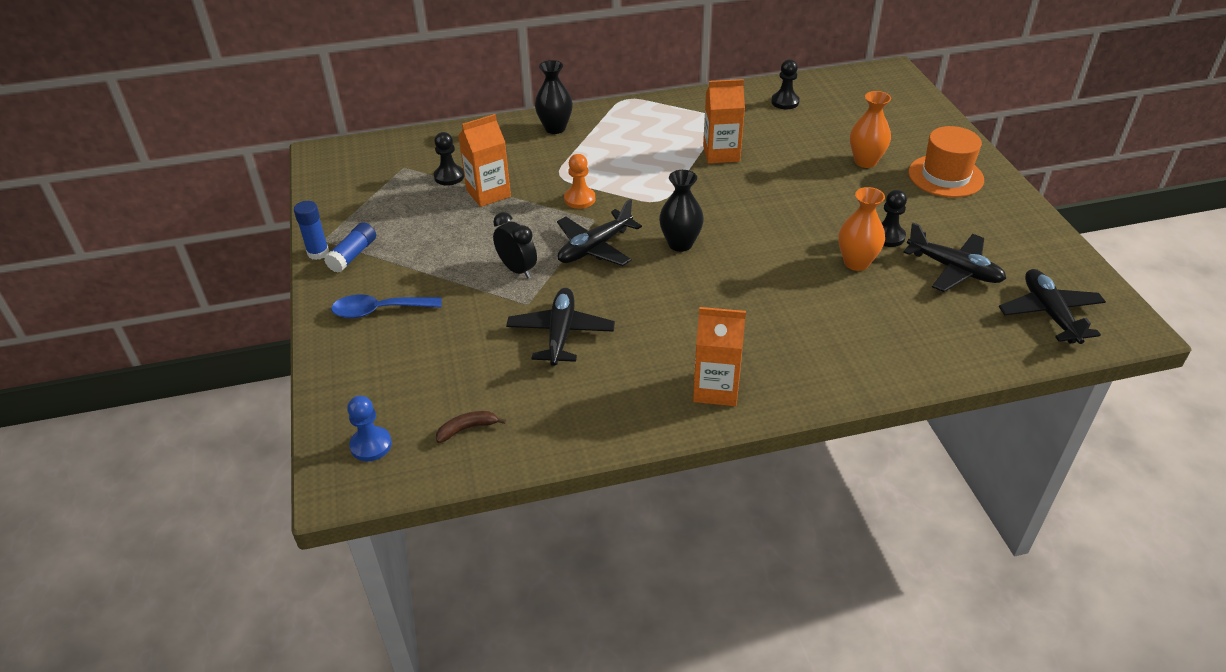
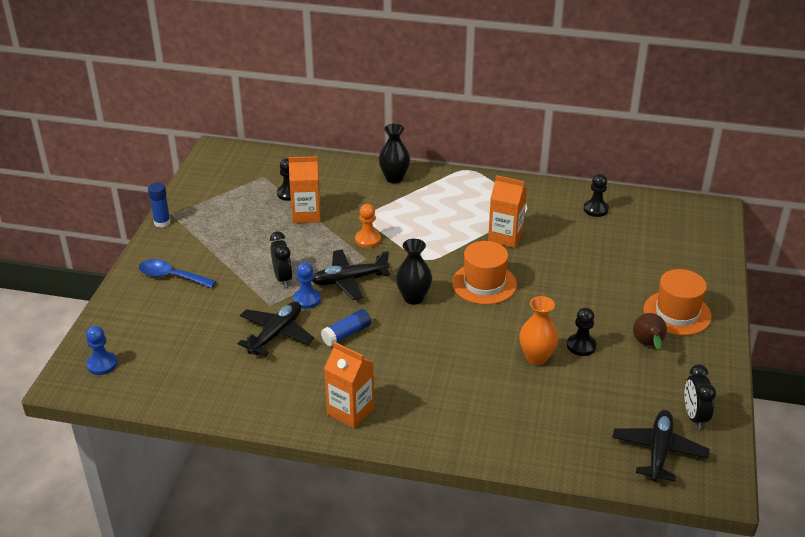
camera: 25 degrees right, 5 degrees down
(353, 255) = (183, 231): blue glue stick -> blue glue stick (346, 334)
(467, 428) = (167, 376): brown banana -> none
(564, 284) = (307, 299): none -> blue pawn
(740, 206) = (484, 283): none -> orange hat
(865, 161) = (618, 279): orange vase -> none
(947, 215) = (648, 345): none -> brown pear
(954, 269) = (612, 389): black plane -> none
(1049, 268) = (694, 416): none -> black clock

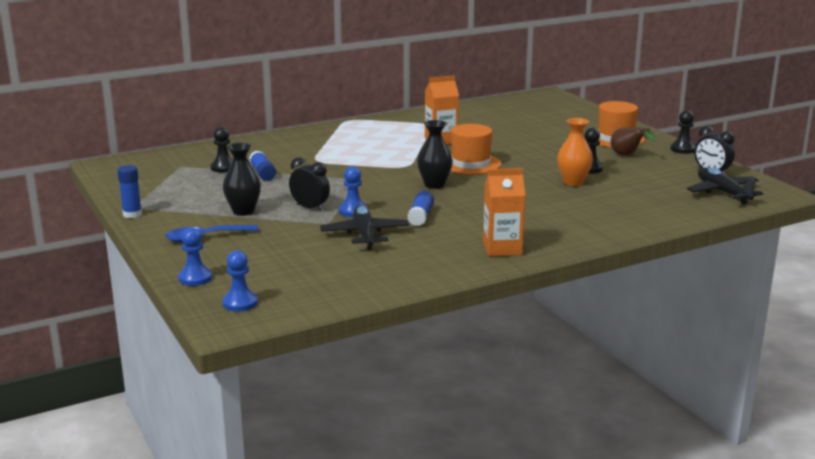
camera: 40 degrees left, 15 degrees down
(110, 320) = (195, 278): none -> blue pawn
(306, 215) = (262, 173): orange carton -> blue glue stick
(349, 280) = (367, 192): black plane -> none
(368, 240) = (340, 170): orange pawn -> none
(394, 178) = (299, 138): black vase -> black vase (243, 211)
(595, 209) = (476, 113): black pawn -> black pawn (682, 149)

